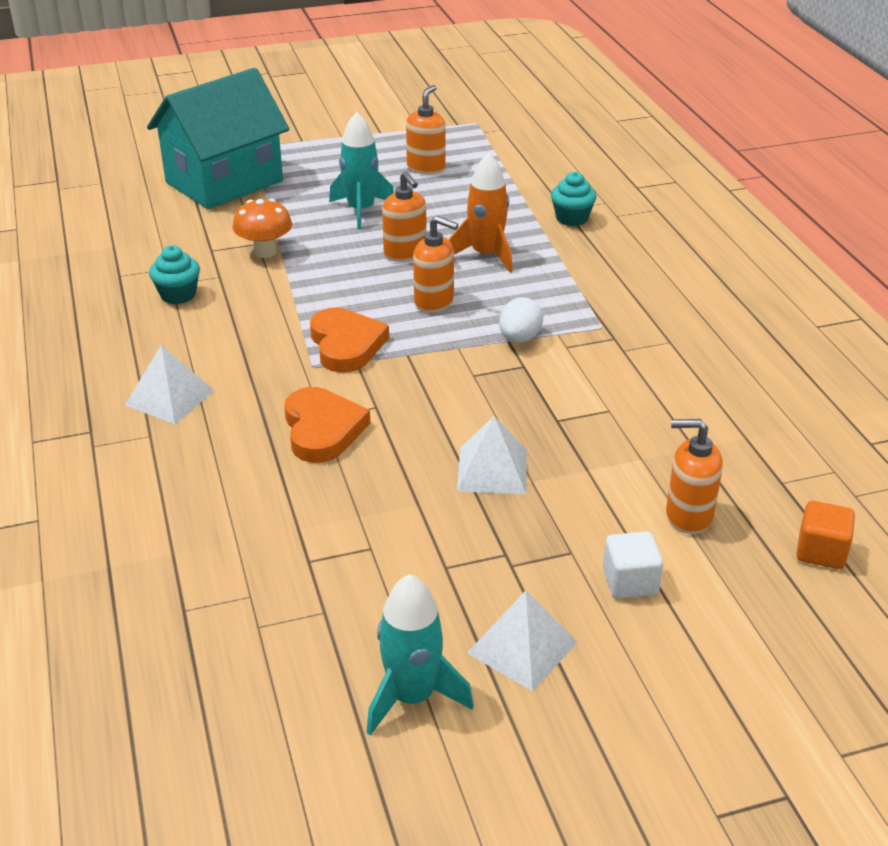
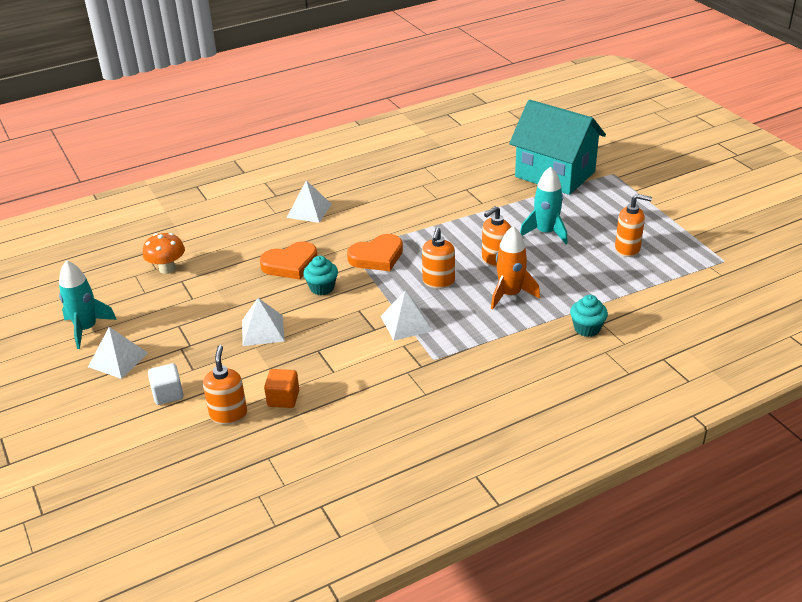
camera: 80 degrees right, 0 degrees up
(178, 295) = (411, 190): turquoise cupcake -> turquoise cupcake (322, 288)
(265, 251) = (473, 207): orange mushroom -> orange mushroom (167, 269)
(519, 338) = (406, 323): white egg -> white pyramid
(821, 552) = (198, 477): orange cube -> orange cube (283, 399)

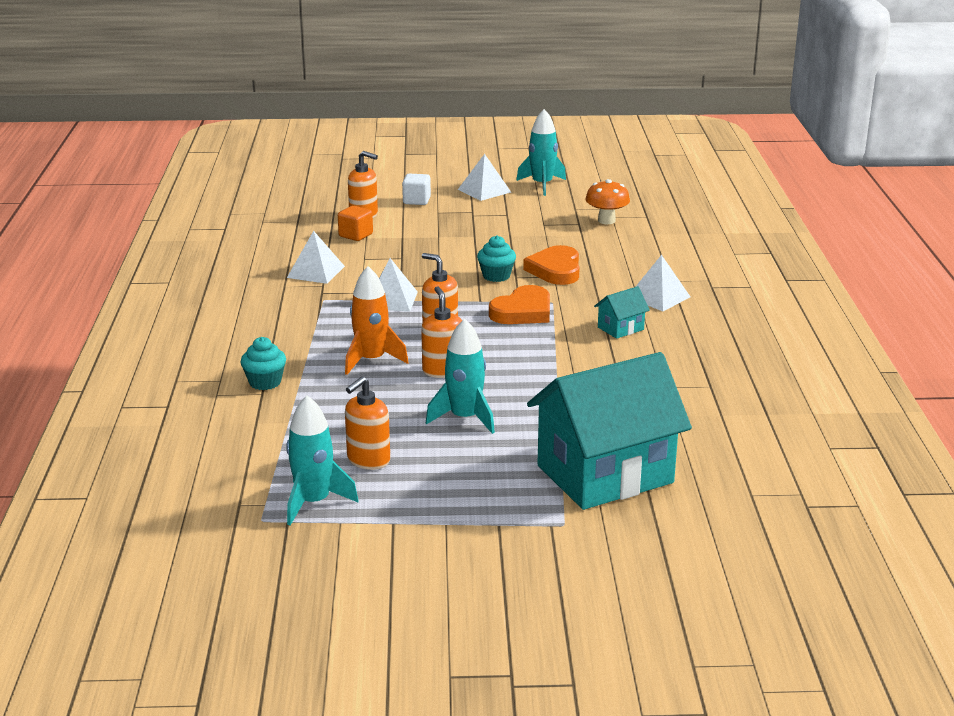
camera: 115 degrees right, 10 degrees down
(263, 330) = (458, 242): white pyramid -> white pyramid (316, 272)
(372, 212) = (620, 328): none -> turquoise house
(377, 257) = (523, 311): orange heart -> orange heart turned 135 degrees counterclockwise
(688, 250) = (314, 502): none -> turquoise rocket

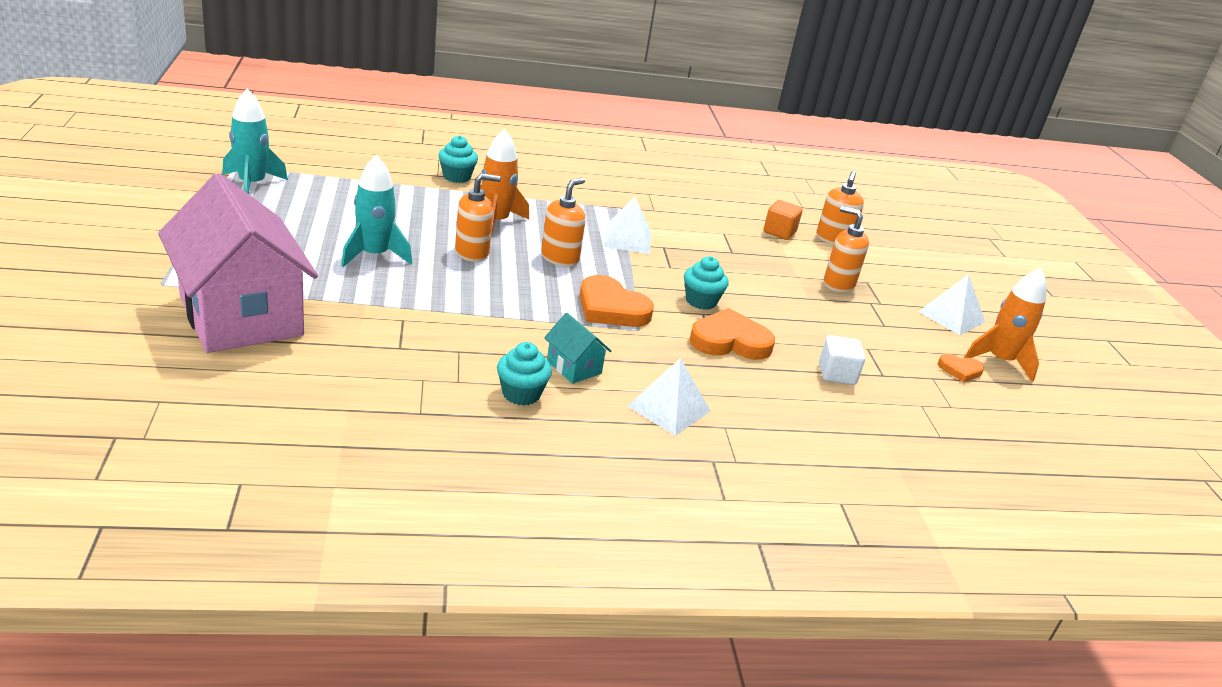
camera: 80 degrees right, 5 degrees up
(316, 272) = (684, 208): white pyramid -> none
(368, 460) = (311, 208): orange soap dispenser -> orange soap dispenser (838, 284)
(416, 201) = (892, 271): white cube -> white cube (836, 374)
(542, 185) = (999, 360): turquoise rocket -> orange rocket
(561, 199) = (960, 370): none -> orange heart
(605, 474) = (241, 315): turquoise house -> pink house
(606, 221) = (904, 398): orange mushroom -> none
(667, 348) = (521, 394): none -> turquoise cupcake

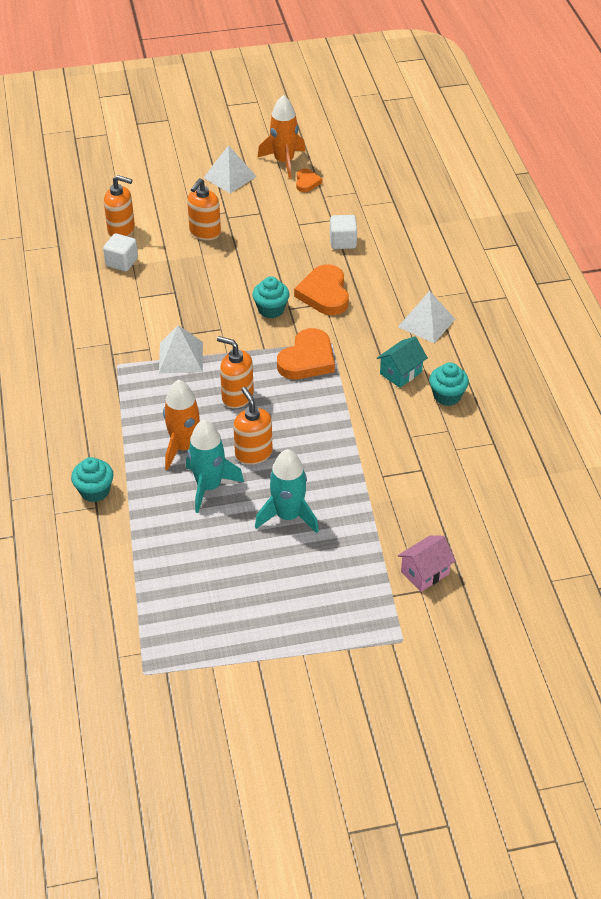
camera: 90 degrees left, 15 degrees up
(241, 315) = (425, 572): pink house -> pink house, size x0.40
(252, 184) = (183, 644): turquoise rocket -> turquoise rocket (209, 486)
(779, 232) = (122, 262): orange cube -> white cube

